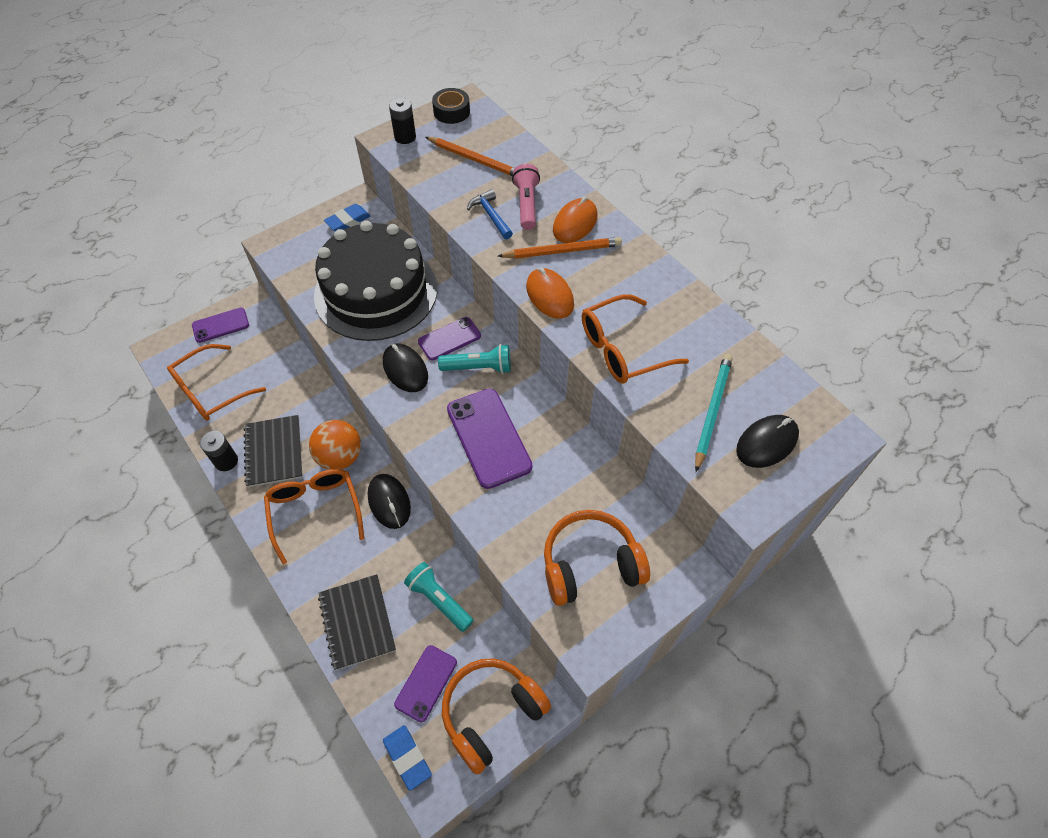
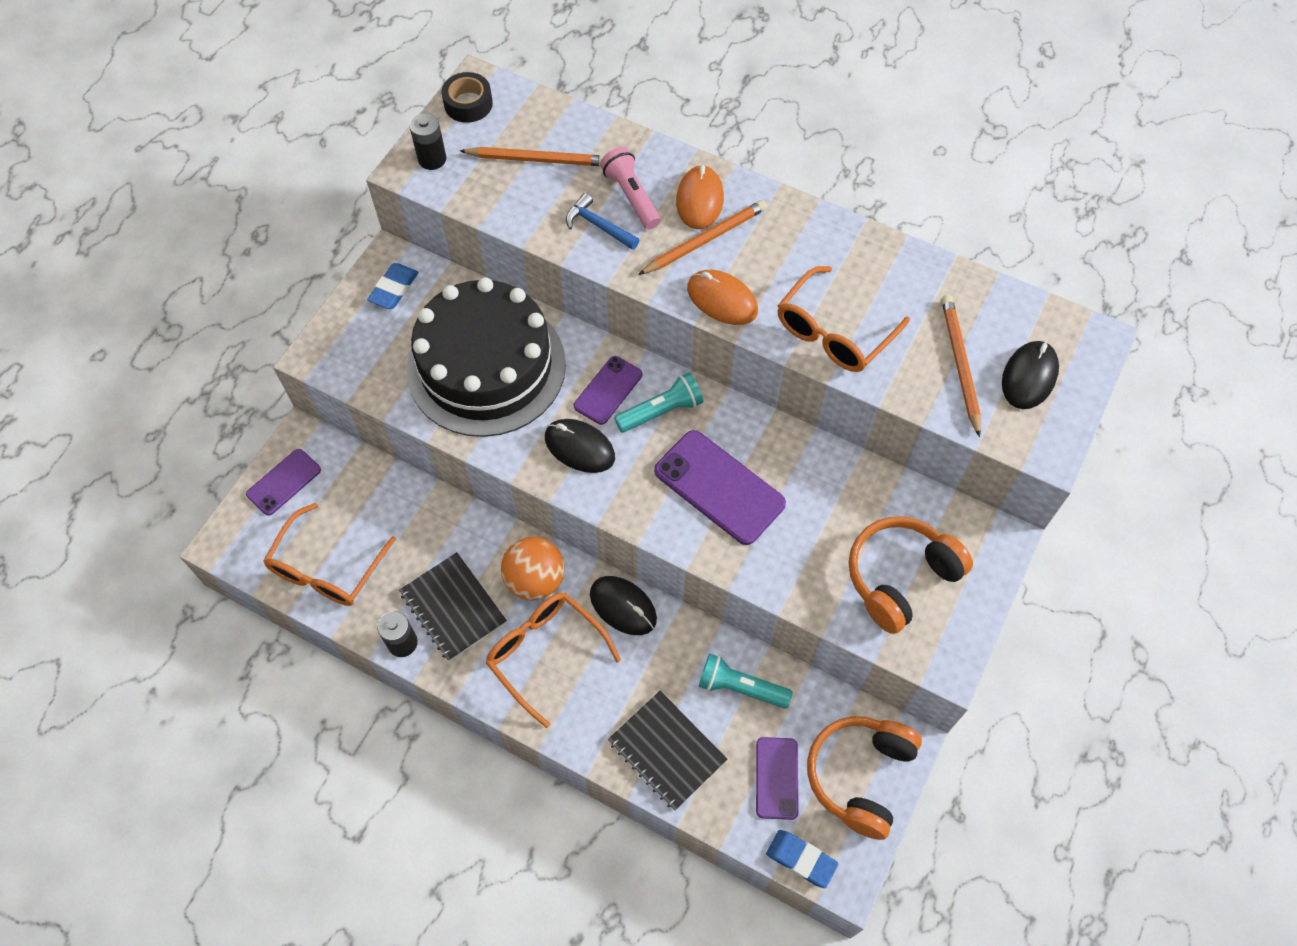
camera: 25 degrees left, 5 degrees up
(711, 411) = (959, 365): turquoise pencil -> orange pencil

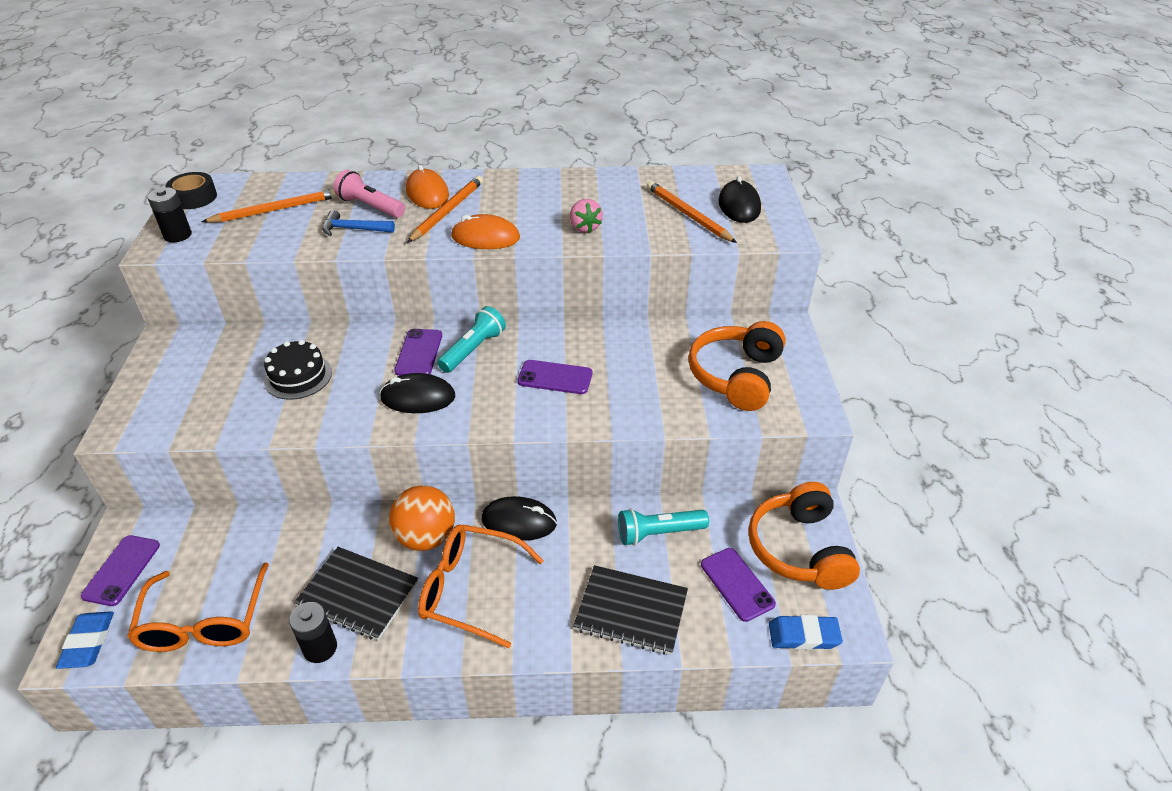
camera: 30 degrees left, 20 degrees down
(394, 289) = (178, 357): blue eraser -> blue eraser (88, 642)
(486, 366) = (298, 376): black cake -> black cake, size x0.43
(719, 487) = (555, 377): purple phone -> purple phone, size x0.61
(833, 332) = (584, 227): orange glasses -> pink strawberry

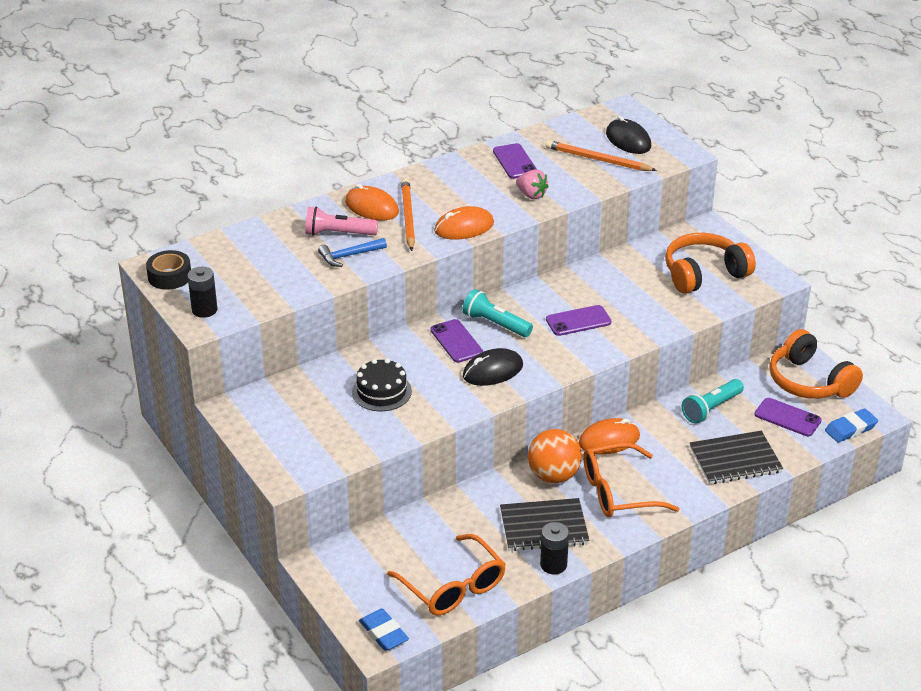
camera: 30 degrees left, 5 degrees down
(122, 570) = (349, 587): purple phone -> purple phone (515, 161)
(275, 210) = (259, 262): orange pencil -> none
(473, 350) = (495, 324): turquoise flashlight -> turquoise flashlight turned 60 degrees counterclockwise
(519, 521) = (609, 440): black mouse -> orange mouse
(736, 376) = (704, 274): orange headphones -> orange headphones turned 75 degrees clockwise

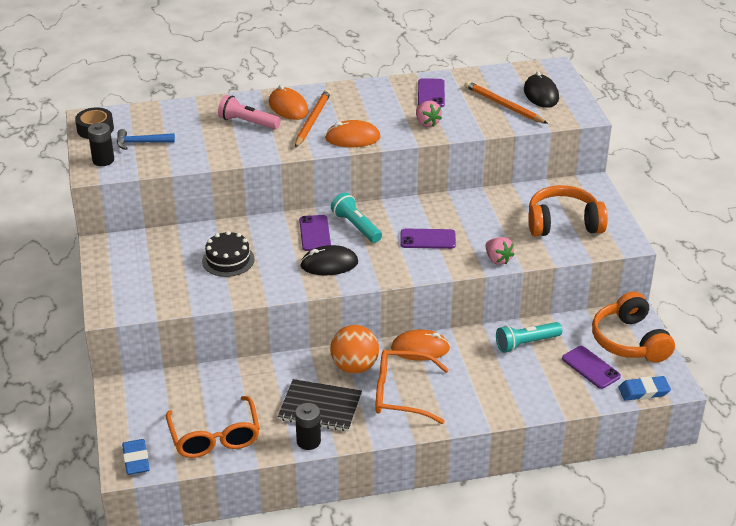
camera: 20 degrees right, 0 degrees up
(349, 256) = (244, 142): blue hammer -> blue hammer (141, 143)
(662, 326) = (498, 259): none -> pink strawberry
(735, 460) = (521, 392): black notebook -> none

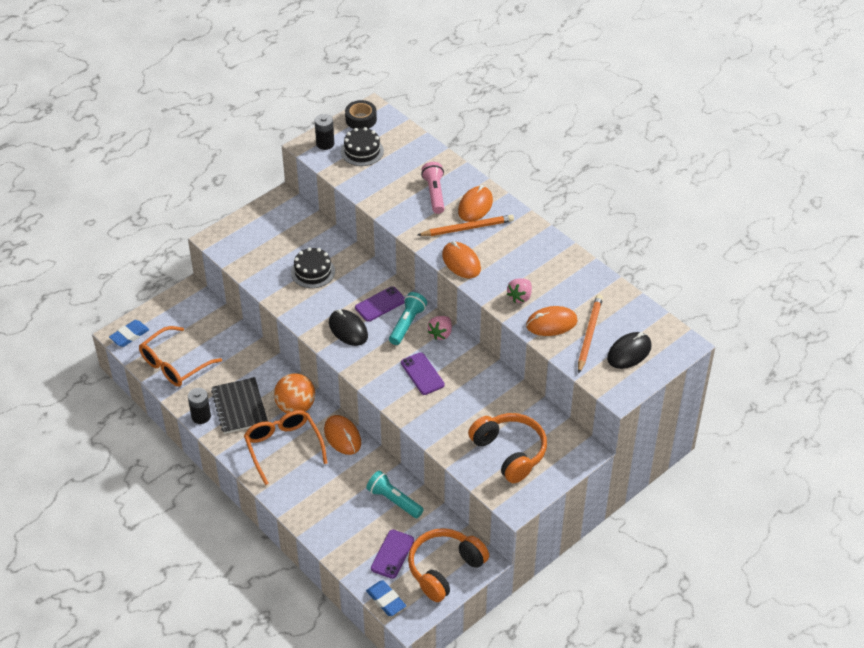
camera: 60 degrees right, 10 degrees up
(141, 143) = (362, 151): blue hammer -> black cake
(431, 93) = (568, 281): purple phone -> none
(473, 118) = (551, 323): none -> orange mouse
(498, 259) = (427, 428): pink strawberry -> pink strawberry (440, 334)

